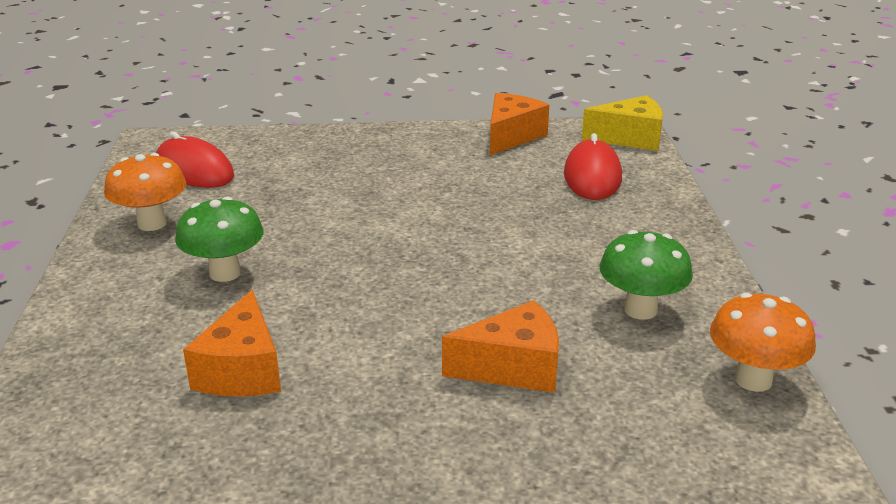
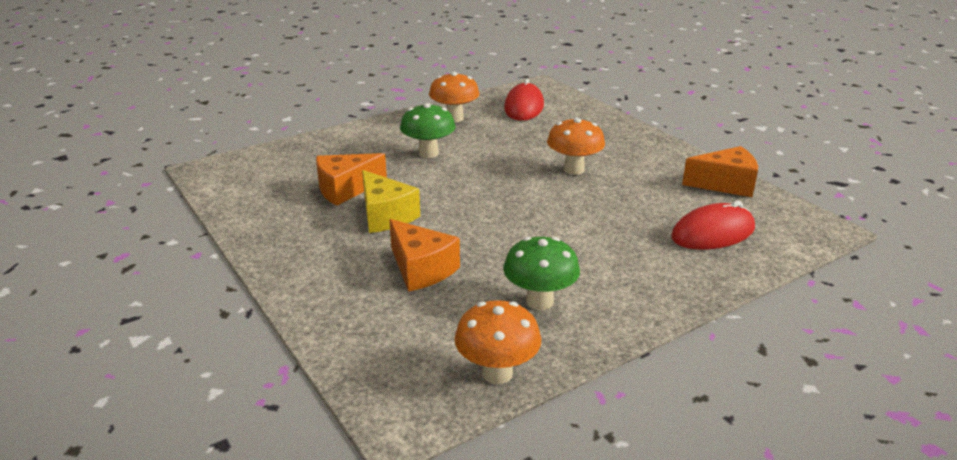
camera: 60 degrees right, 0 degrees up
(391, 196) = (574, 169): none -> orange mushroom
(630, 138) = (808, 233): yellow cheese -> yellow cheese (385, 216)

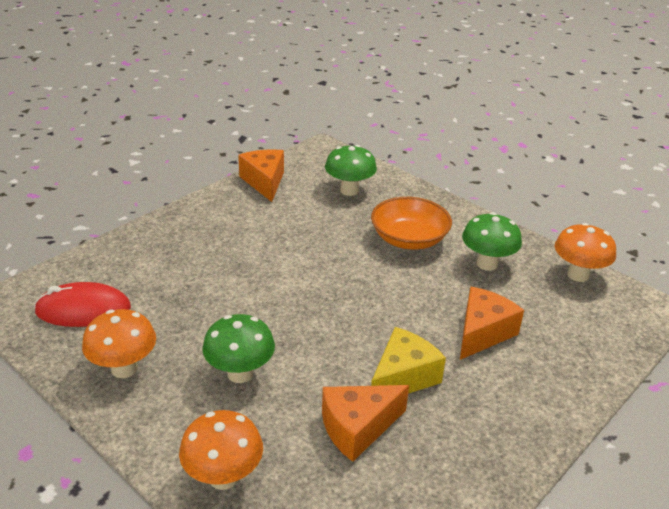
camera: 105 degrees left, 5 degrees up
(345, 189) = (357, 428): orange cheese -> orange cheese turned 105 degrees clockwise
(574, 169) = (257, 260): orange mushroom -> orange mushroom (223, 477)
(601, 256) = (409, 239): none -> orange bowl
(712, 233) = (349, 190): red mouse -> green mushroom

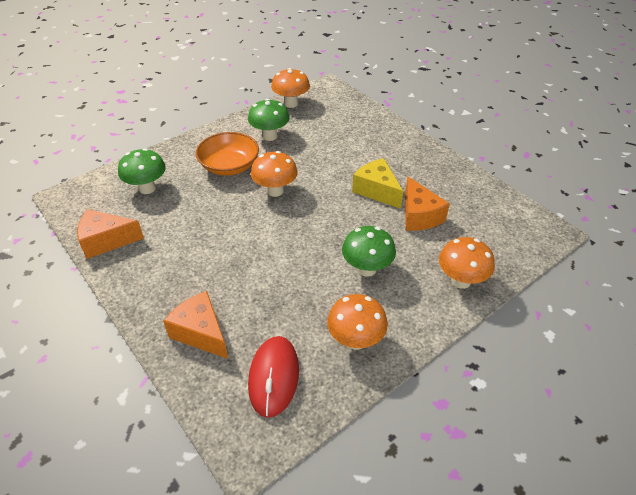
camera: 80 degrees left, 10 degrees up
(372, 281) = (275, 191): none -> orange mushroom
(482, 333) = (339, 151): orange cheese -> orange cheese (201, 333)

